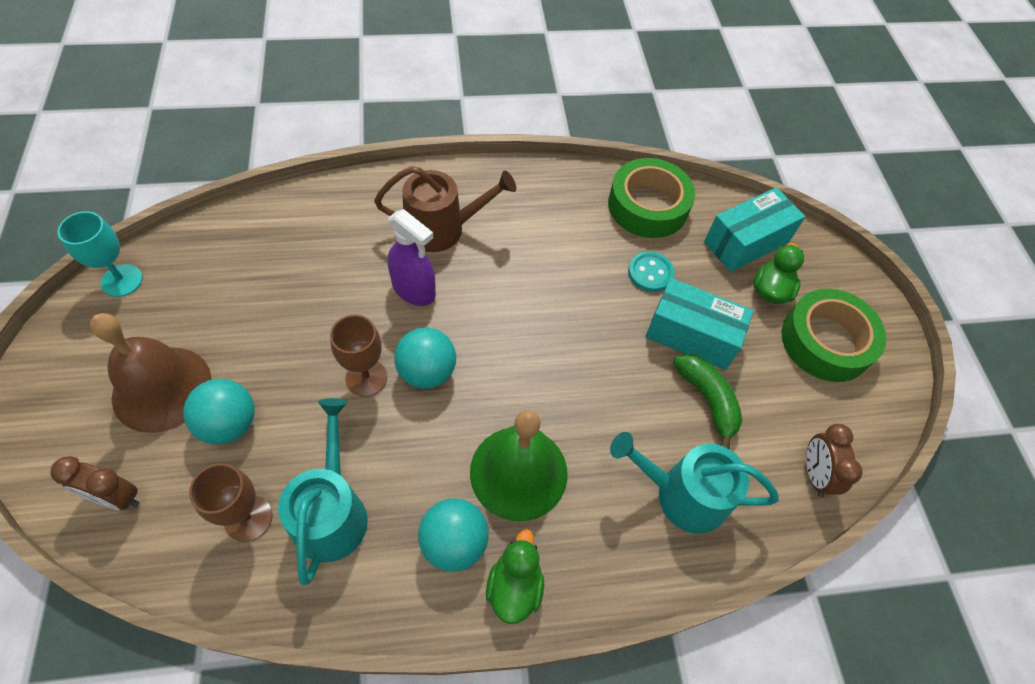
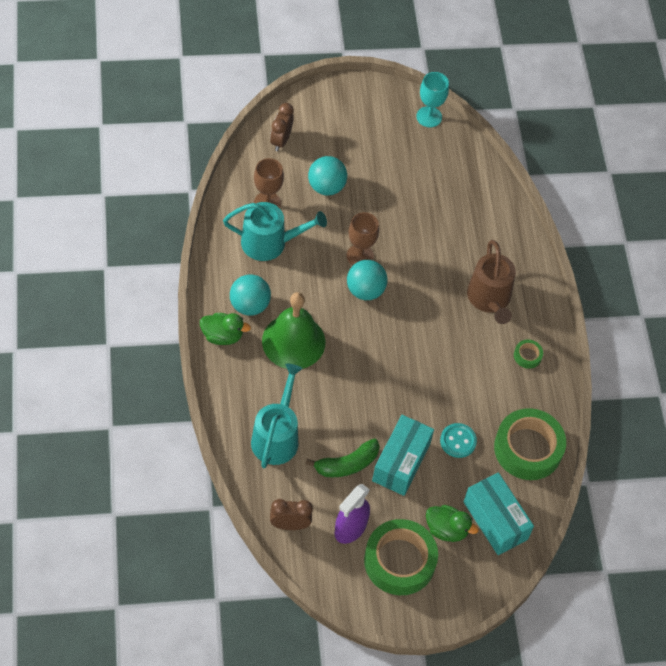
camera: 90 degrees right, 0 degrees up
(162, 388) = (350, 150): brown bell -> none
(414, 290) = (431, 282): purple spray bottle -> purple spray bottle (350, 528)
(523, 197) = (527, 356): none -> green tape

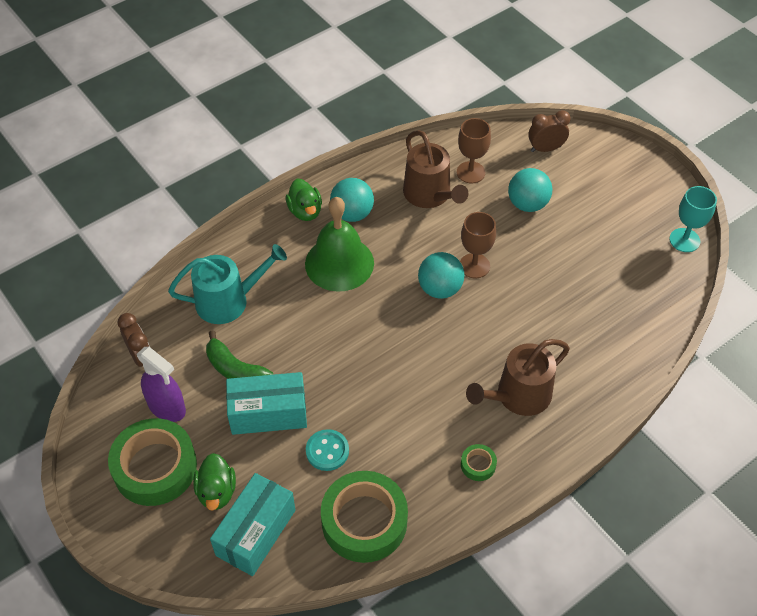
camera: 65 degrees right, 5 degrees down
(269, 243) = (430, 195): turquoise watering can -> brown watering can
(350, 528) = (167, 407): purple spray bottle -> purple spray bottle turned 150 degrees counterclockwise

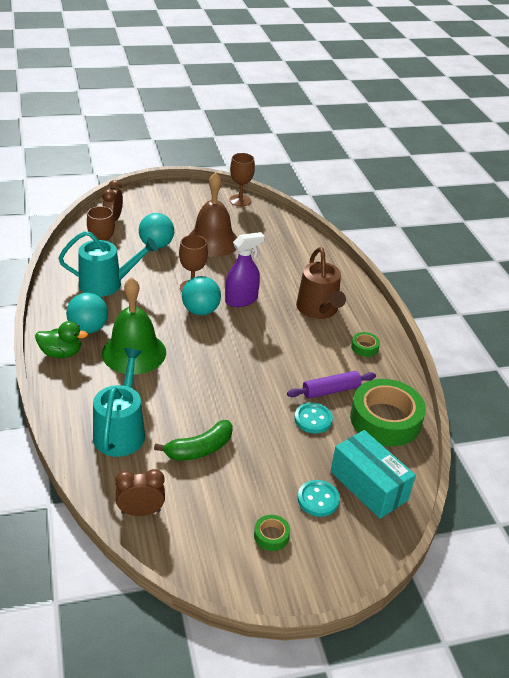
camera: 70 degrees left, 15 degrees down
(155, 467) = (271, 536): green tape -> green tape, size x0.43
(167, 407) = (210, 508): purple spray bottle -> purple spray bottle (241, 300)
(217, 492) = (318, 499): green duck -> turquoise button
(268, 413) = (257, 442): turquoise box -> none
(382, 453) = (331, 390): none -> purple rolling pin
(430, 195) = (106, 284): brown watering can -> turquoise watering can
(575, 248) = (212, 241): none -> brown bell
(684, 240) = (240, 200): turquoise goblet -> brown goblet

